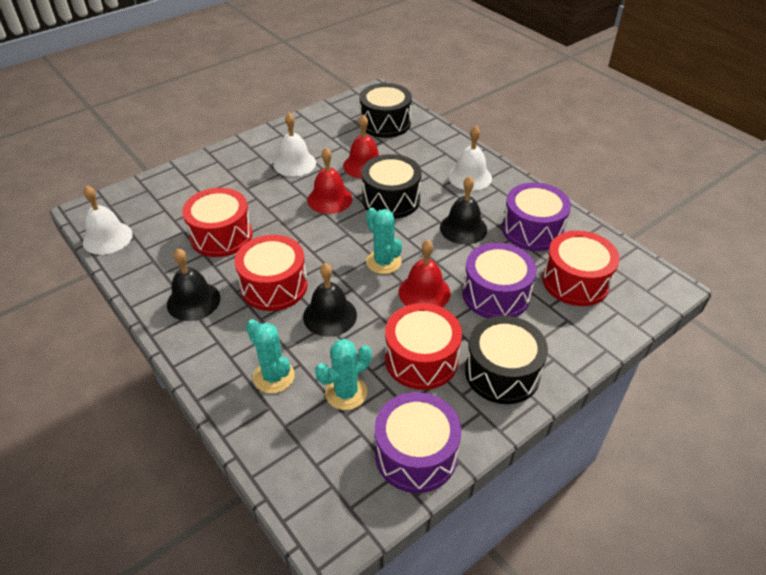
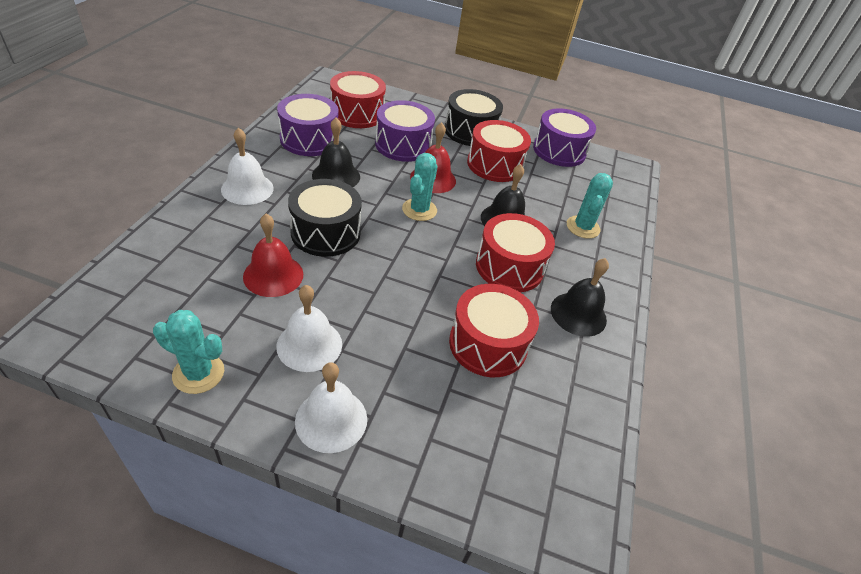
camera: 130 degrees left, 0 degrees up
(107, 238) = (591, 461): white bell -> white bell (331, 419)
(329, 199) = (358, 280): red bell -> none
(346, 393) = (555, 189): turquoise cactus -> turquoise cactus (198, 373)
(385, 123) = (154, 290): black drum -> none

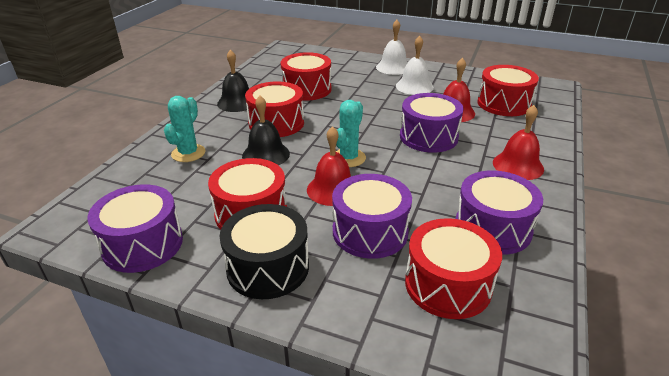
camera: 170 degrees left, 10 degrees down
(186, 289) = (504, 104): none -> red drum
(198, 373) = (467, 77): turquoise cactus -> none
(247, 188) = (518, 165): white bell -> red bell
(325, 232) = (428, 137): black drum -> purple drum
(336, 176) = (439, 184): black bell -> none

